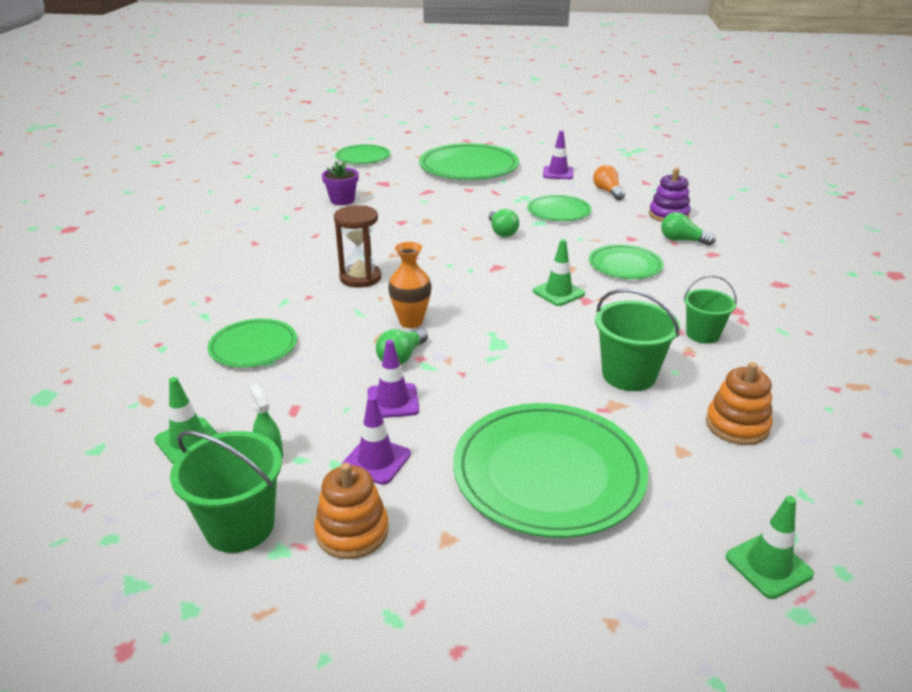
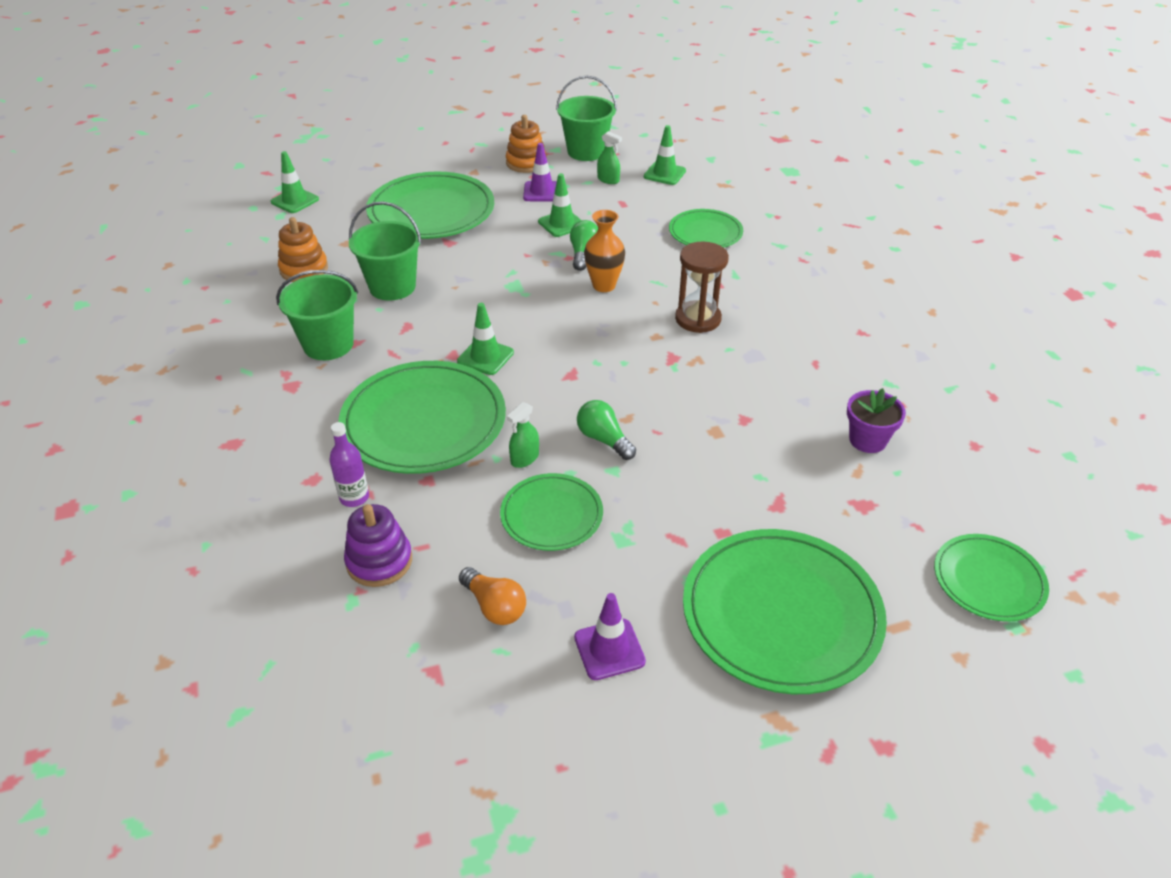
camera: 155 degrees right, 10 degrees up
(393, 401) = (561, 224): purple traffic cone -> green traffic cone
(560, 234) = (524, 458): none -> green spray bottle
(625, 265) = (424, 422): green plate -> green plate, size x1.77
(682, 240) = (354, 497): green light bulb -> purple bottle
(702, 334) = (328, 344): green bucket -> green bucket, size x1.51

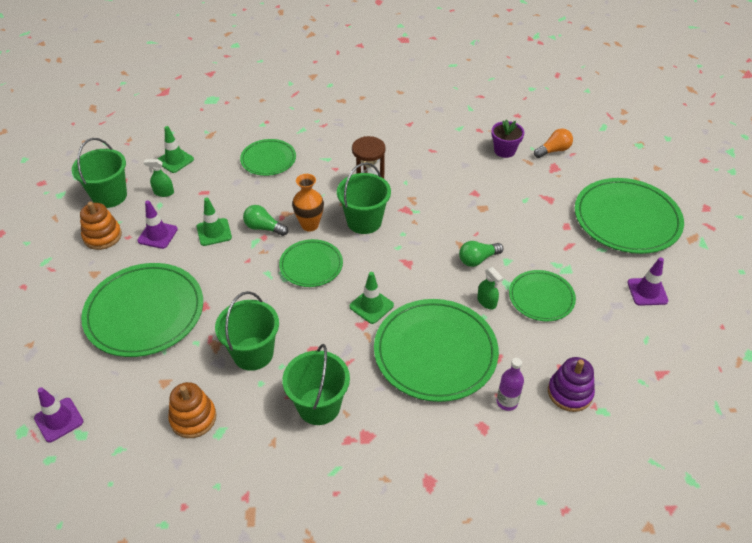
camera: 75 degrees left, 5 degrees up
(295, 201) = (59, 420): green traffic cone -> purple traffic cone
(494, 606) = (613, 337): orange light bulb -> orange light bulb (553, 150)
(608, 180) = (164, 192): green spray bottle -> green spray bottle turned 135 degrees counterclockwise
(631, 326) = (364, 221): none -> green bucket
(988, 580) = (611, 143): green plate -> green plate (311, 265)

